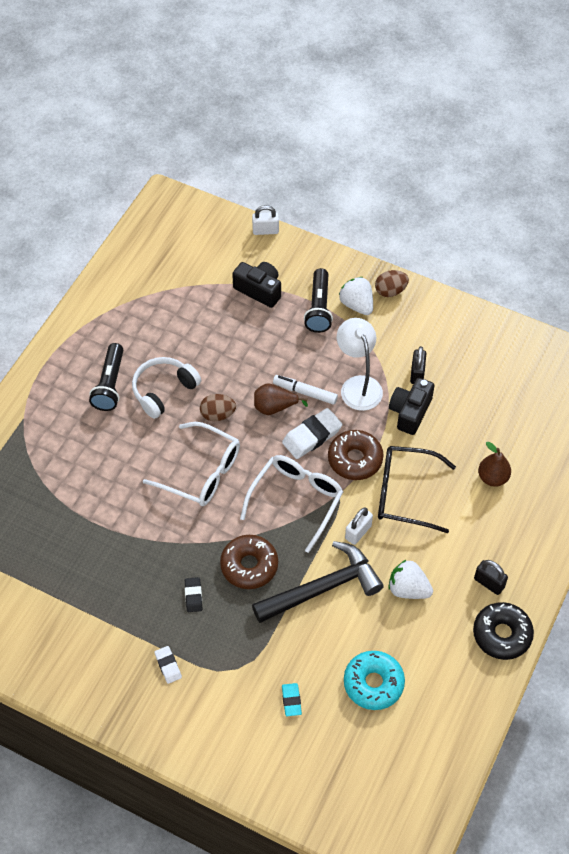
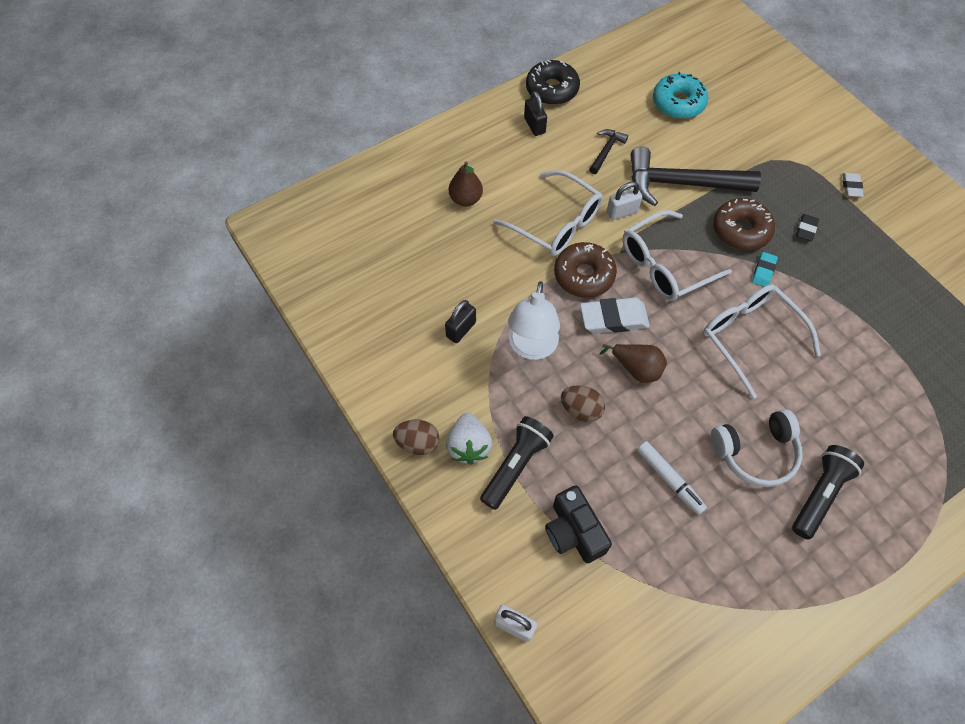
camera: 150 degrees left, 5 degrees up
(218, 414) = (704, 392): brown egg -> brown egg (581, 410)
(291, 700) = (752, 120): turquoise eraser -> turquoise eraser (763, 271)
(305, 392) = (593, 369): white marker -> white marker (669, 480)
(405, 493) = (556, 223): black glasses -> white glasses
(408, 589) = (606, 151): white strawberry -> black hammer
(410, 412) = (497, 294): black camera -> none

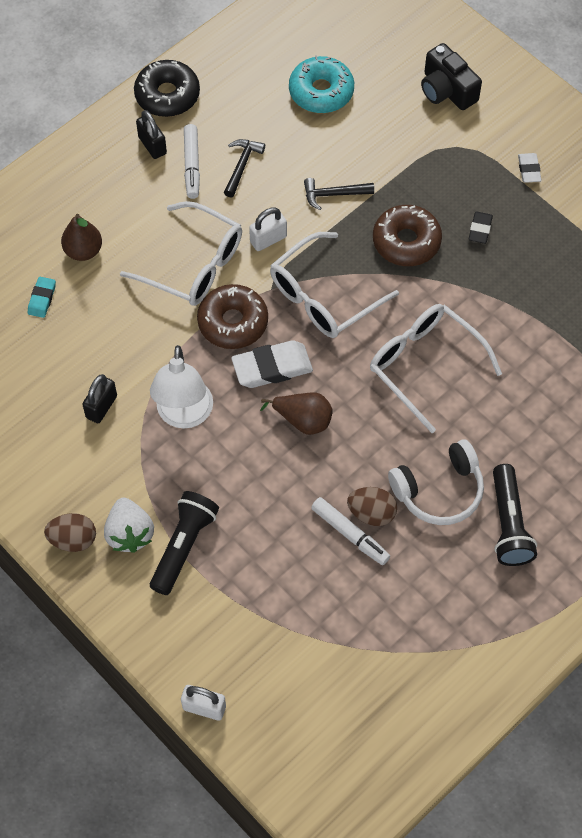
camera: 10 degrees left, 0 degrees up
(565, 145) = (192, 165): none -> white marker
(573, 532) = (254, 604): black camera -> black camera (446, 90)
(581, 410) = (247, 475): brown egg -> brown egg (371, 513)
(681, 184) = (333, 194): black hammer -> black hammer, size x0.47
(763, 271) = (435, 287): turquoise eraser -> turquoise eraser (42, 299)
(819, 494) = (508, 524): black flashlight -> black flashlight turned 150 degrees clockwise

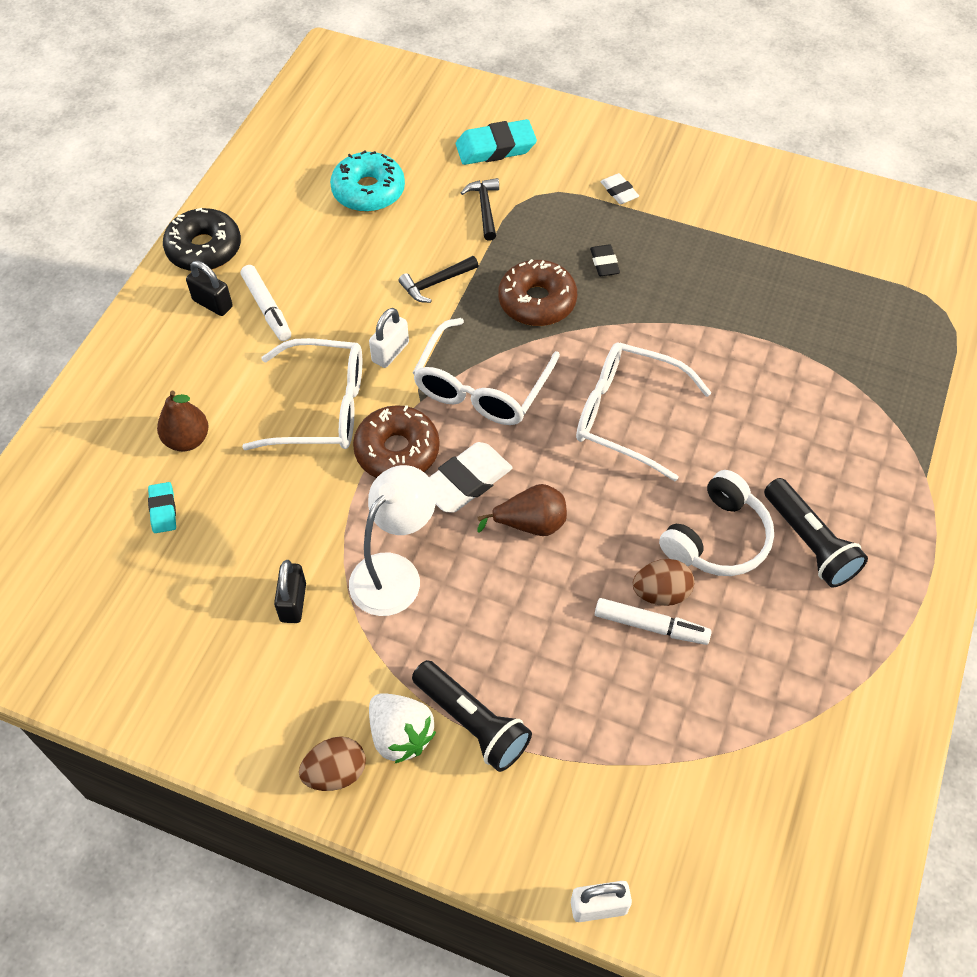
camera: 25 degrees left, 5 degrees down
(183, 546) = (472, 722): black flashlight -> black flashlight turned 135 degrees clockwise
(184, 415) = (394, 572): white lamp -> white lamp turned 120 degrees counterclockwise
(241, 166) = (322, 289): black hammer -> black hammer (484, 208)
(446, 90) = (495, 148): black camera -> turquoise eraser

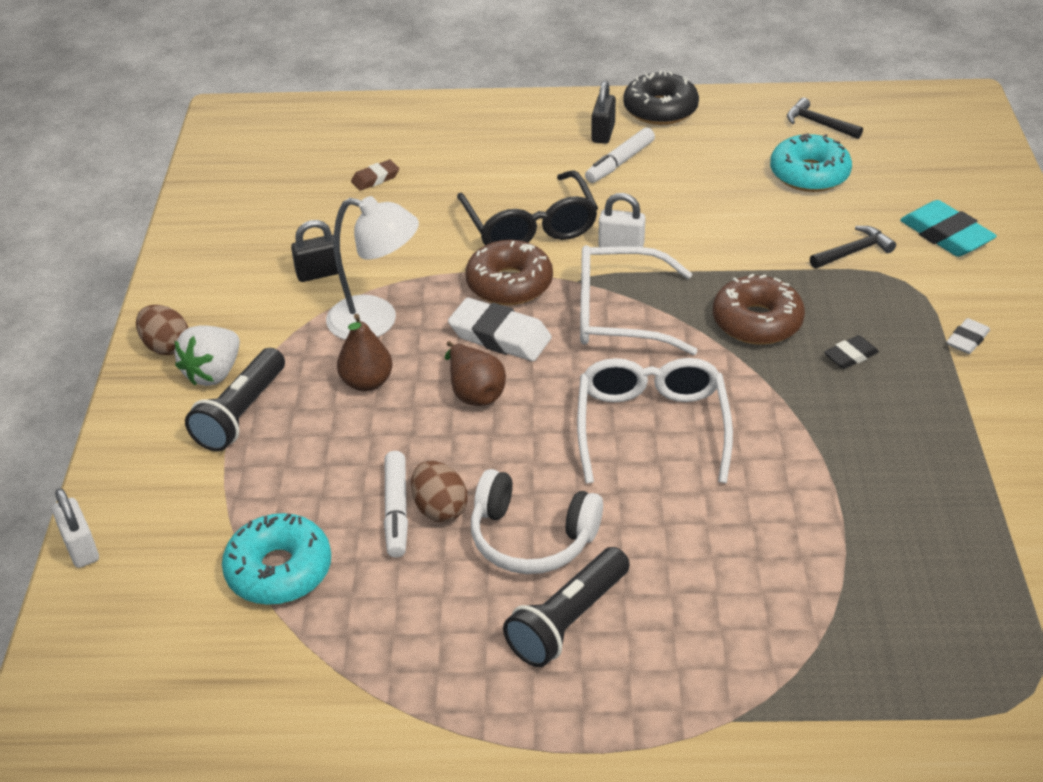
camera: 70 degrees right, 15 degrees down
(163, 510) = (375, 178): turquoise eraser -> brown eraser
(187, 440) = (451, 167): brown pear -> brown pear (367, 382)
(321, 408) = (530, 226): white glasses -> black glasses
(435, 283) = (727, 249): black hammer -> black hammer (818, 124)
(688, 736) = (279, 570): none -> turquoise donut

